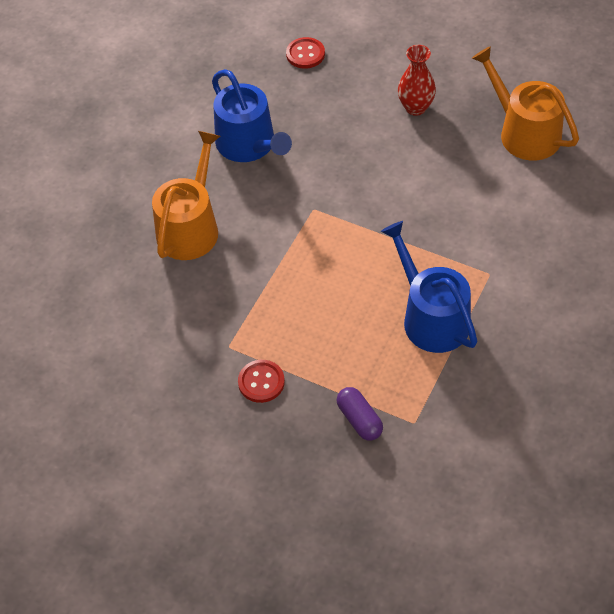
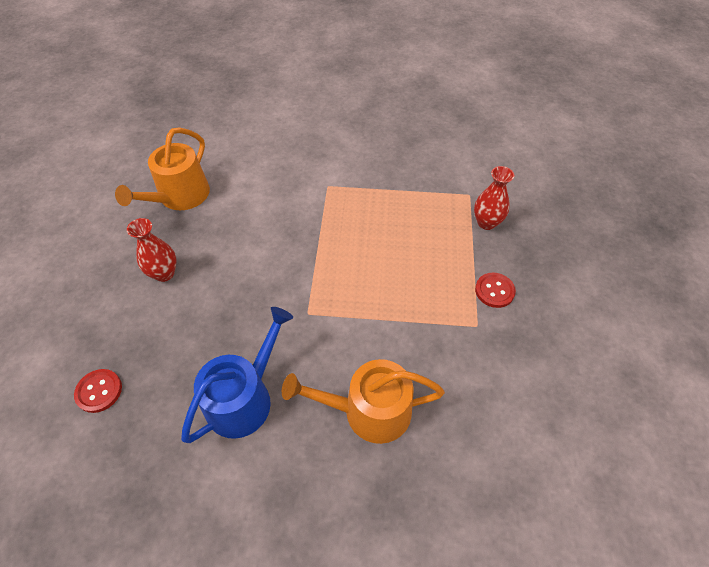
camera: 115 degrees left, 0 degrees up
(359, 420) = (486, 223): purple capsule -> red vase
(431, 317) = (381, 207): blue watering can -> none

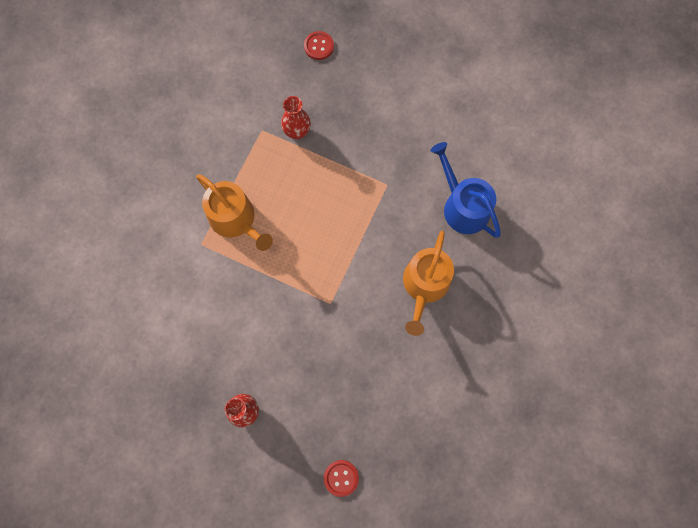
camera: 70 degrees left, 20 degrees up
(180, 197) = (157, 382): orange watering can -> orange watering can (236, 219)
(244, 398) = (385, 369): blue watering can -> blue watering can (462, 206)
(494, 291) = (362, 158): red button -> red button (319, 46)

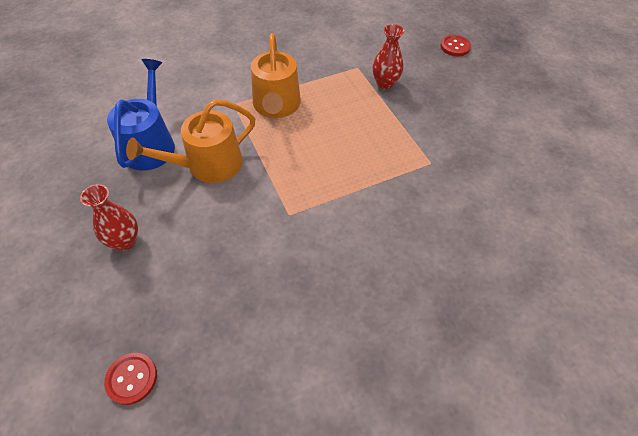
camera: 40 degrees right, 20 degrees down
(424, 286) = (394, 266): orange watering can -> orange watering can (208, 165)
(462, 206) = (495, 227): blue watering can -> blue watering can (150, 144)

